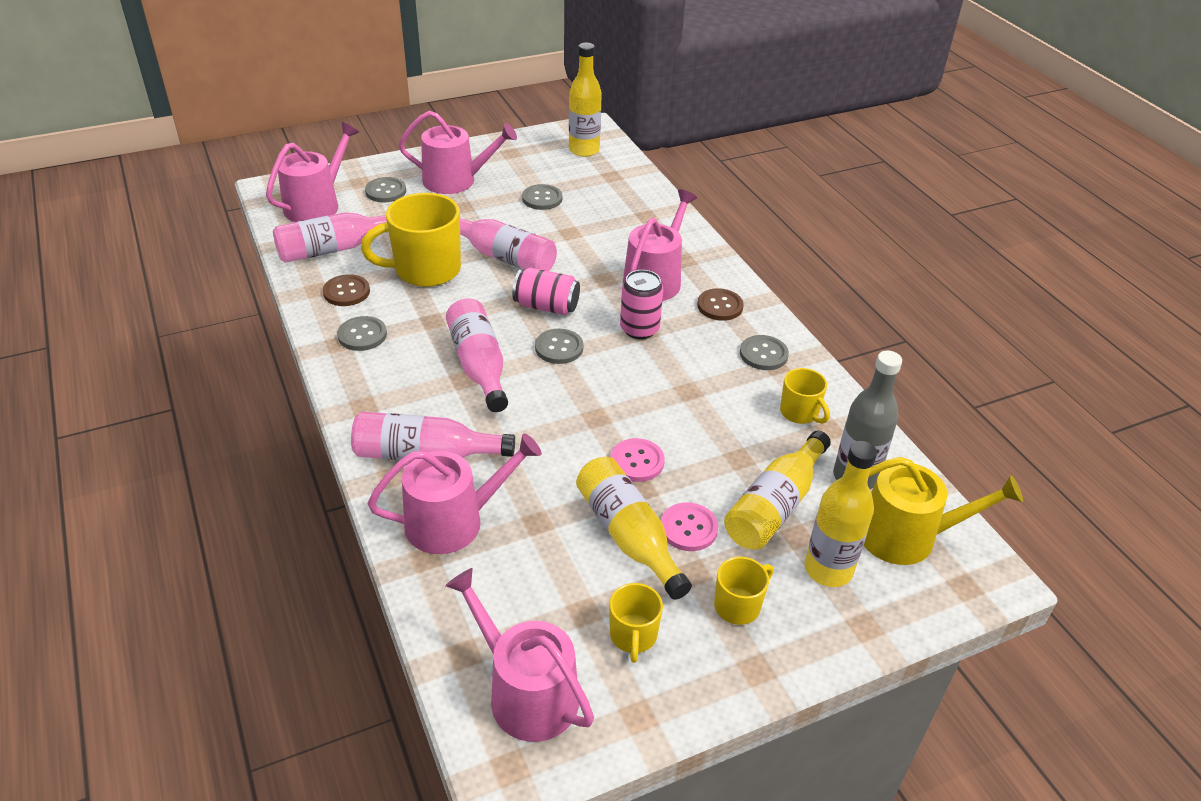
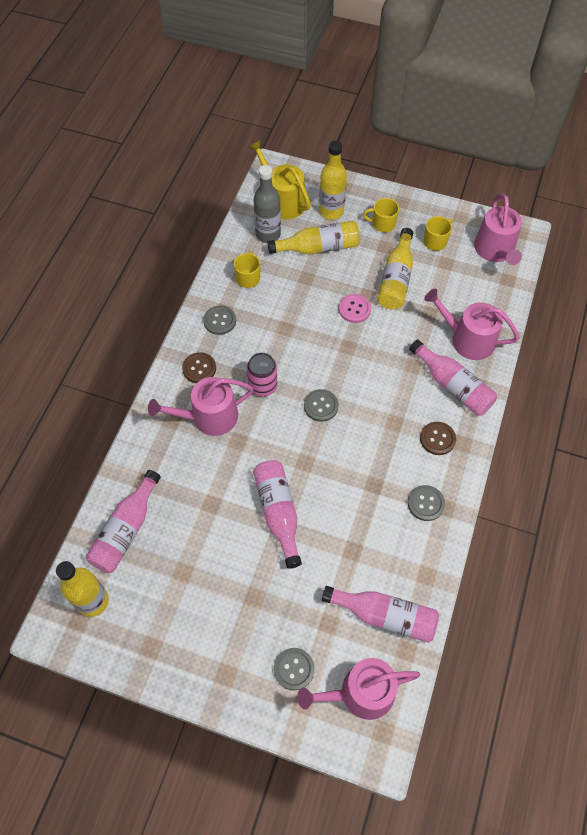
camera: 135 degrees left, 20 degrees up
(346, 292) = (408, 556): brown button -> brown button (437, 439)
(425, 270) = (340, 539): yellow mug -> none
(456, 180) = (228, 639): pink watering can -> none
(479, 365) = (377, 426): pink bottle -> pink bottle (126, 530)
(542, 198) = (190, 560): grey button -> none
(546, 306) = (296, 444): pink can -> none
(688, 528) = (367, 264): pink button -> none

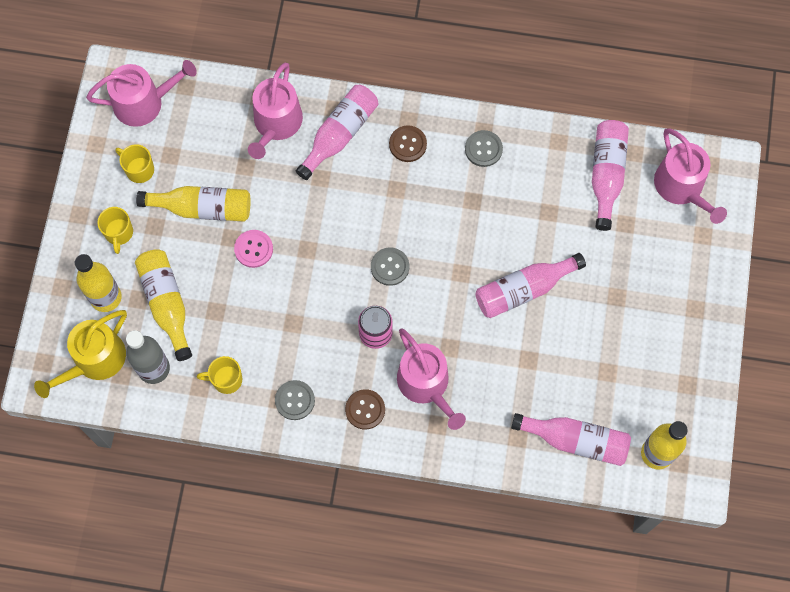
camera: 100 degrees left, 10 degrees up
(294, 669) = (675, 248): grey button -> none

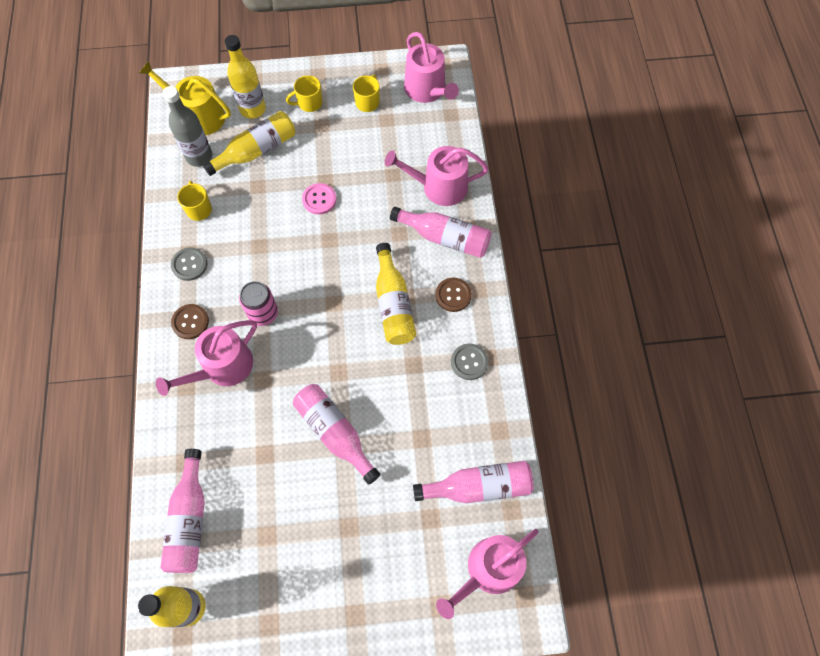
camera: 75 degrees right, 5 degrees down
(202, 208) = (346, 154): yellow bottle -> yellow bottle (393, 304)
(390, 267) = (329, 309): grey button -> none

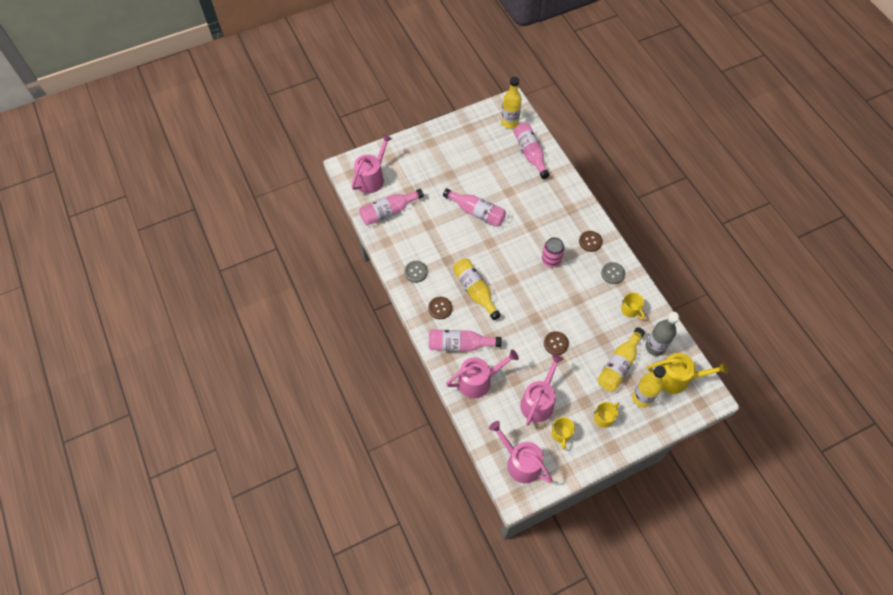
camera: 160 degrees right, 5 degrees down
(222, 368) = (556, 224): pink watering can -> pink watering can (539, 401)
(319, 199) = (556, 343): pink button -> brown button

